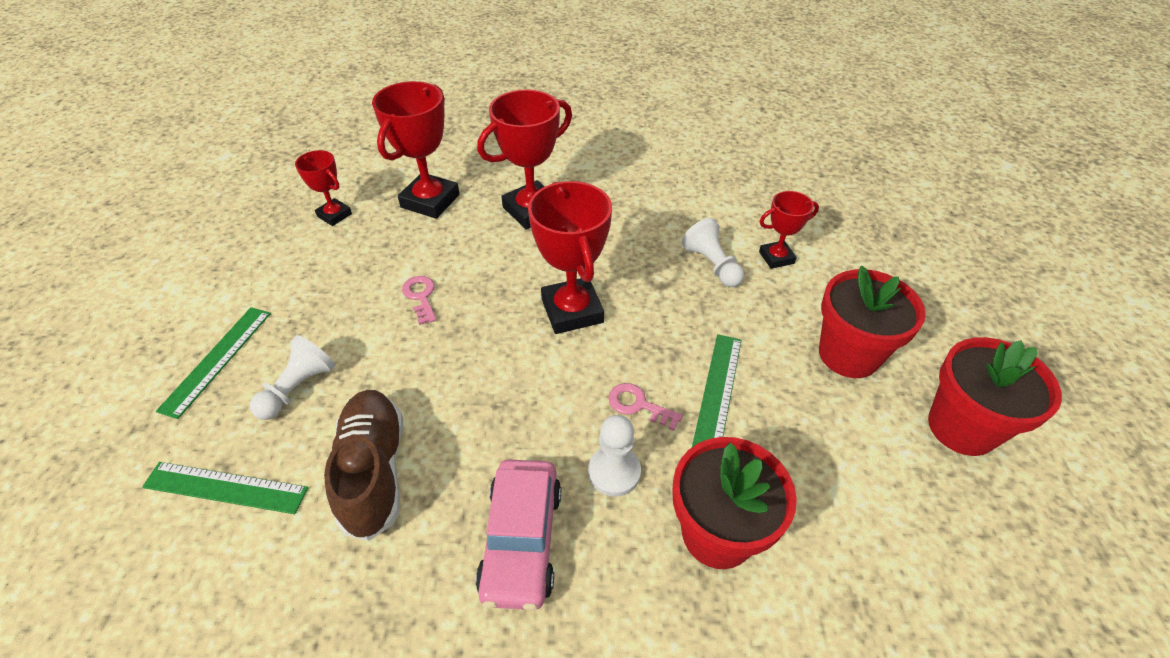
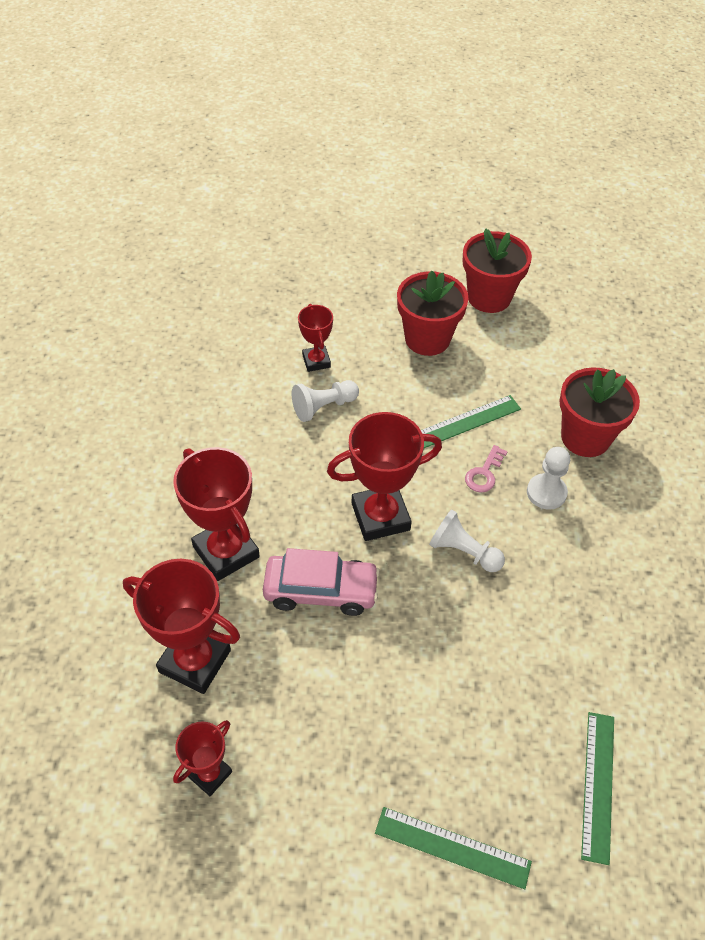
camera: 90 degrees left, 5 degrees up
(298, 388) = (485, 748): white pawn -> white pawn (463, 551)
(374, 471) = (566, 662): brown shoe -> none
(421, 297) = (359, 651): pink key -> none
(521, 540) = (609, 551): pink car -> pink car (321, 591)
(718, 391) = (467, 422): green ruler -> green ruler turned 45 degrees counterclockwise

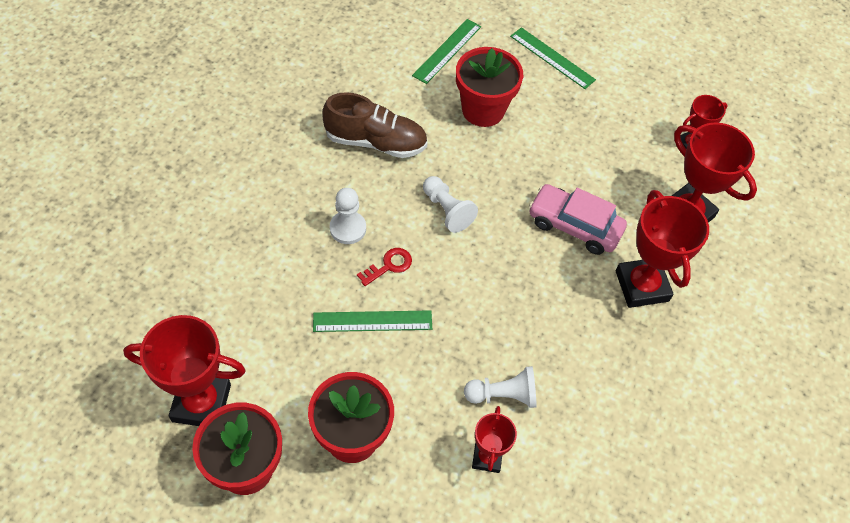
camera: 160 degrees left, 5 degrees up
(380, 516) = (500, 264): red trophy -> red trophy (201, 403)
(484, 473) = (389, 265): pink key -> red key
(585, 437) = (276, 262): red flower pot -> red flower pot (483, 110)
(588, 600) = (376, 142): none -> brown shoe

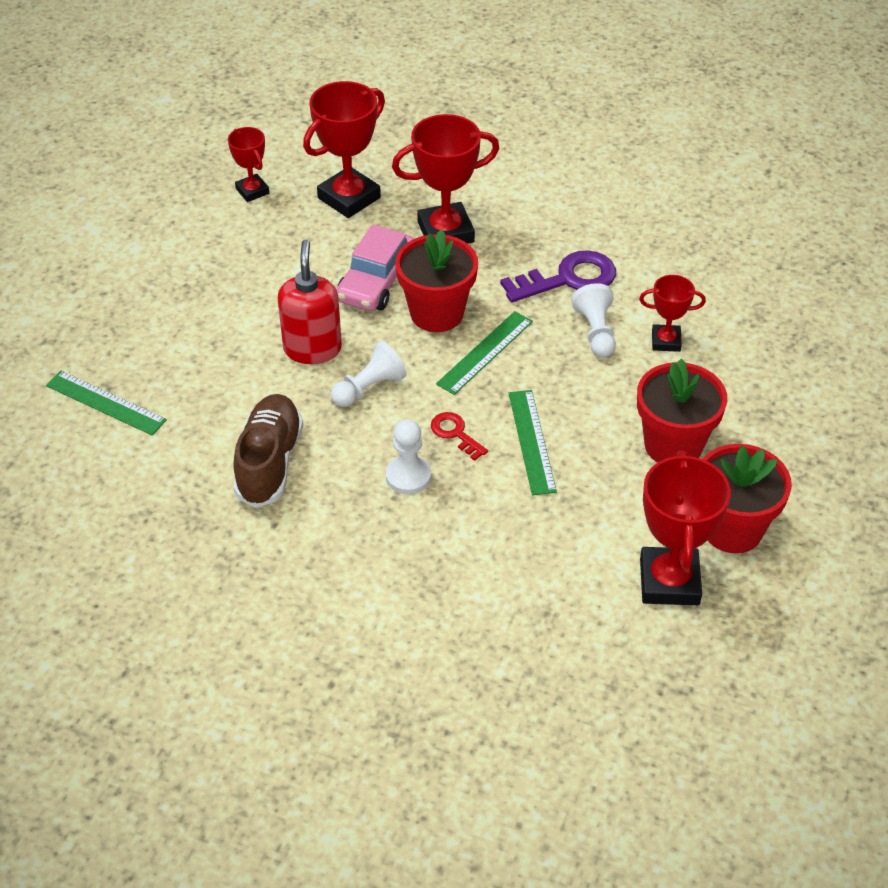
camera: 90 degrees left, 10 degrees down
(483, 110) = (209, 363): red flower pot -> red flower pot (437, 313)
(494, 175) = (312, 348): none -> red soap dispenser
(552, 58) = (118, 302): green ruler -> green ruler (485, 352)
(577, 382) = (568, 279): none -> purple key

